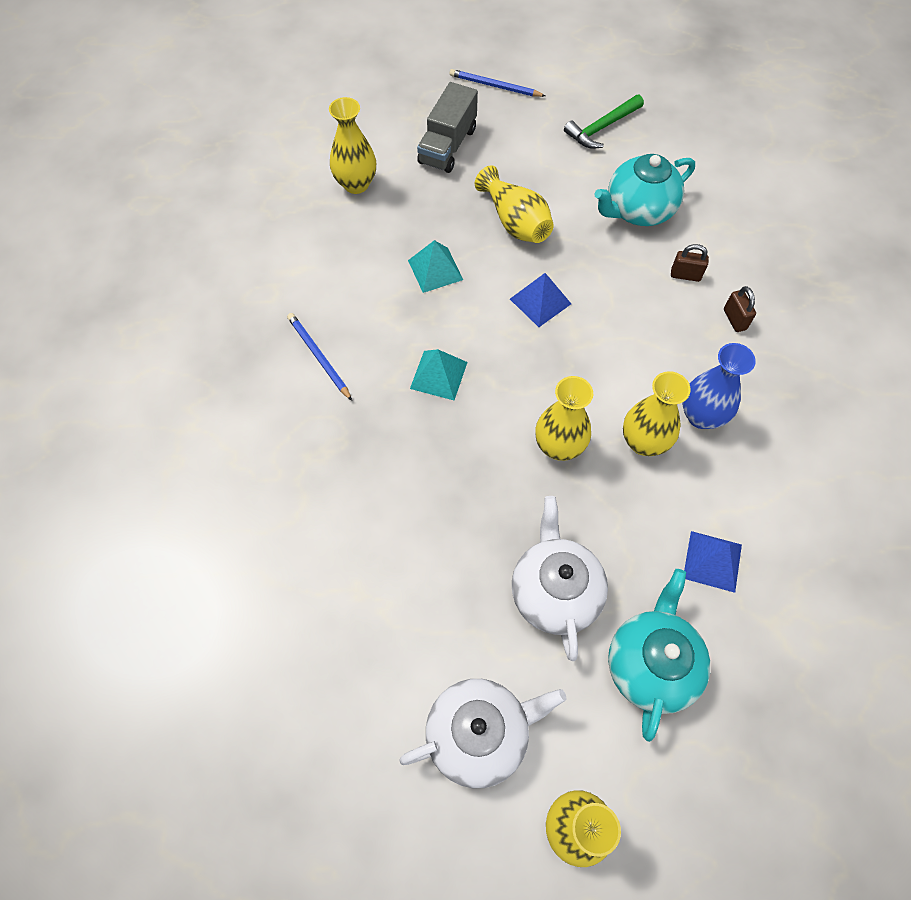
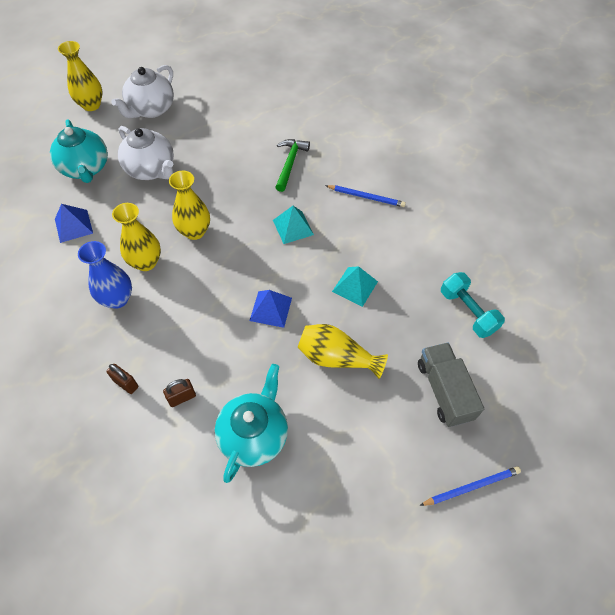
camera: 140 degrees right, 5 degrees down
(356, 184) = (467, 312): yellow vase -> turquoise dumbbell
(602, 128) = (344, 508): green hammer -> green hammer (290, 164)

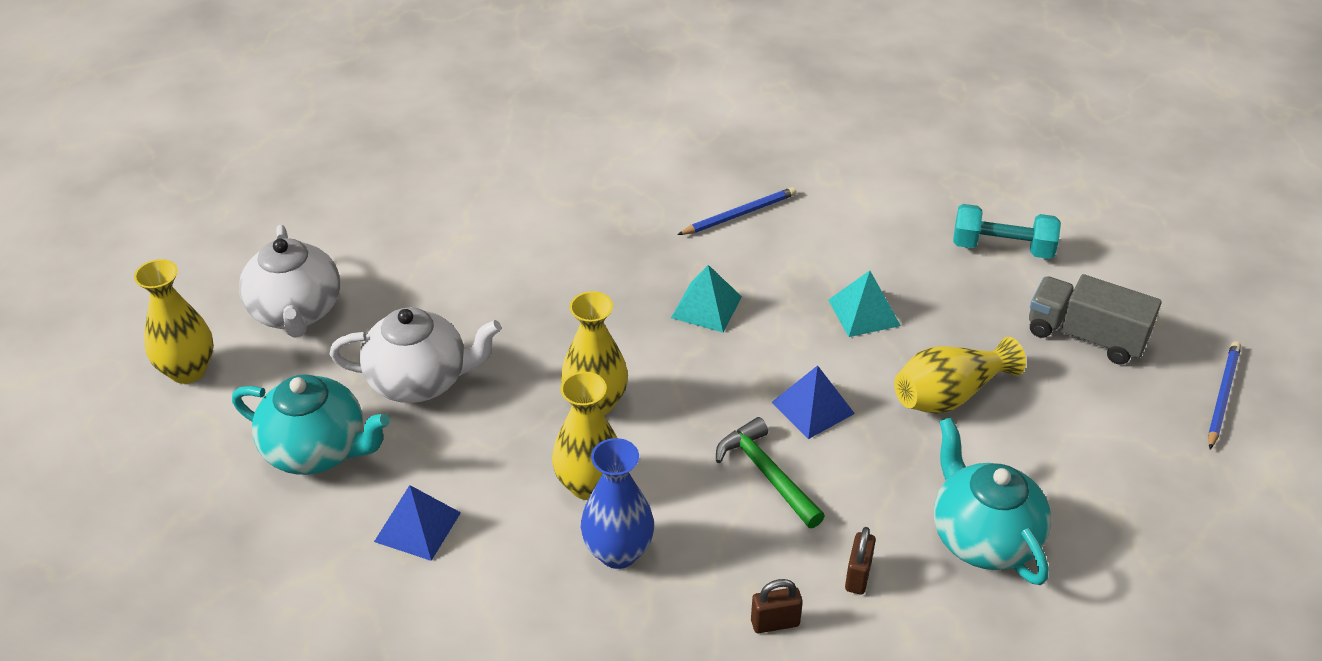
camera: 45 degrees left, 15 degrees down
(290, 164) = (595, 243): green hammer -> green hammer (767, 474)

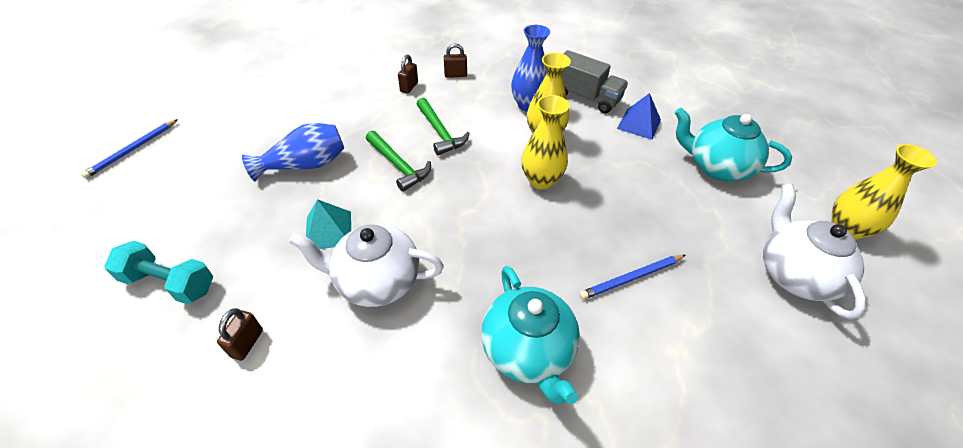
camera: 175 degrees left, 5 degrees up
(420, 381) = (667, 206): white teapot -> white teapot (376, 281)
(706, 307) = (451, 247): turquoise pyramid -> none
(739, 214) = (394, 353): blue pencil -> blue pencil (632, 278)
(812, 408) = (398, 165): blue pyramid -> green hammer
(883, 210) = (247, 343): none -> brown padlock
(949, 395) = (305, 165): yellow vase -> blue vase
(983, 537) = (337, 96): turquoise teapot -> turquoise teapot (528, 351)
(1085, 336) = (179, 196): grey truck -> grey truck (585, 97)

